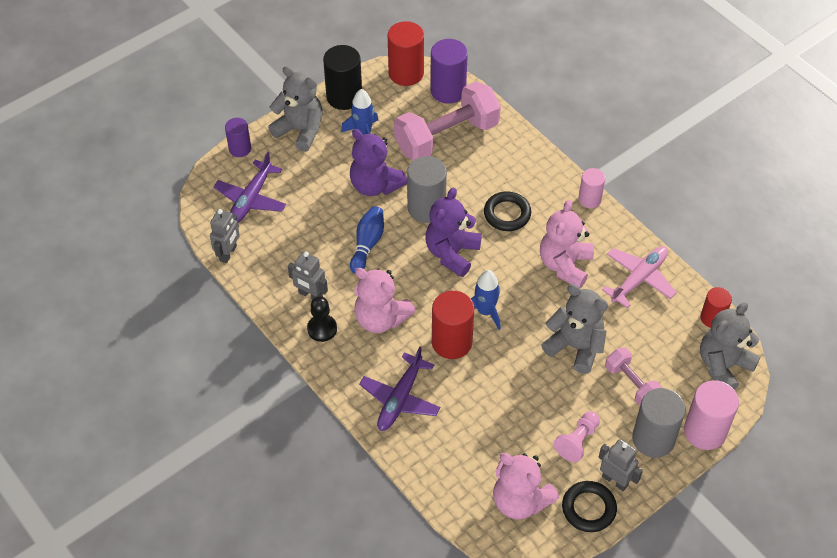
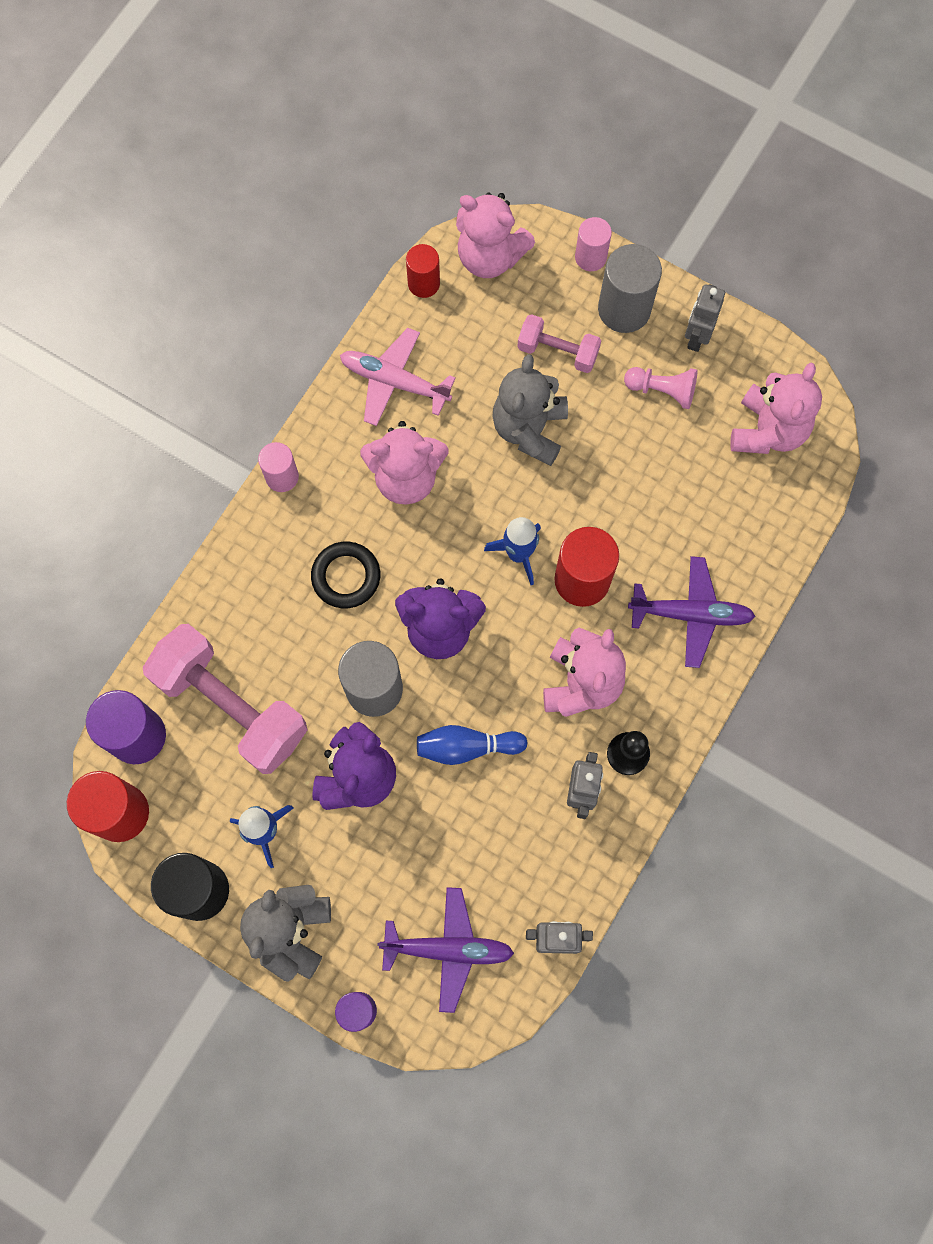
camera: 110 degrees left, 20 degrees up
(588, 508) = (744, 355): black ring -> none
(631, 384) = (558, 351): pink dumbbell -> pink dumbbell turned 75 degrees clockwise
(705, 431) = (590, 257): pink cylinder -> pink cylinder, size x0.61
(723, 366) = (490, 257): grey teddy bear -> pink teddy bear

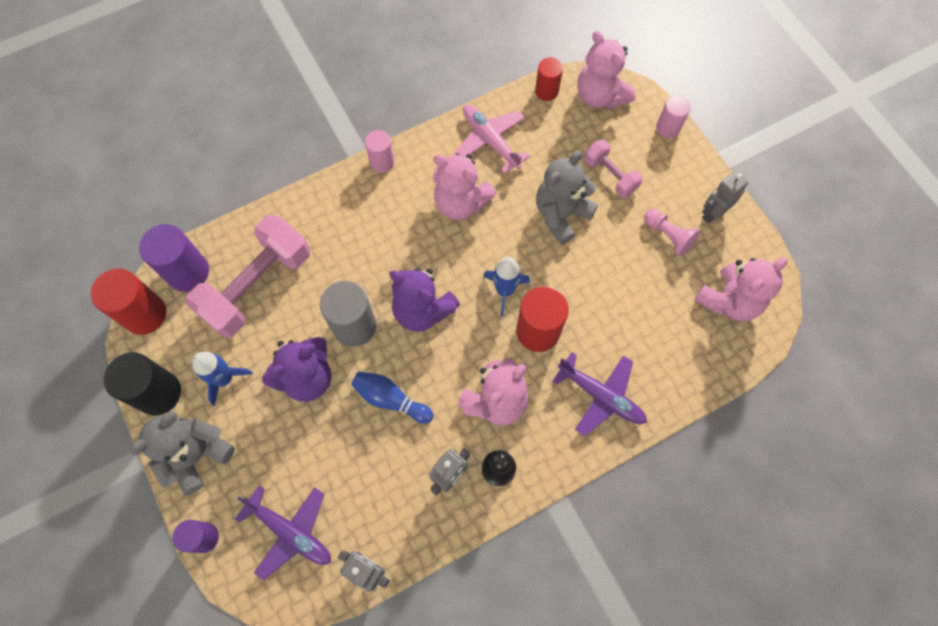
camera: 30 degrees right, 5 degrees down
(231, 706) = (257, 286): pink dumbbell -> pink dumbbell turned 60 degrees clockwise
(346, 576) = (382, 244): black ring -> none
(624, 309) = (672, 171): grey cylinder -> none

